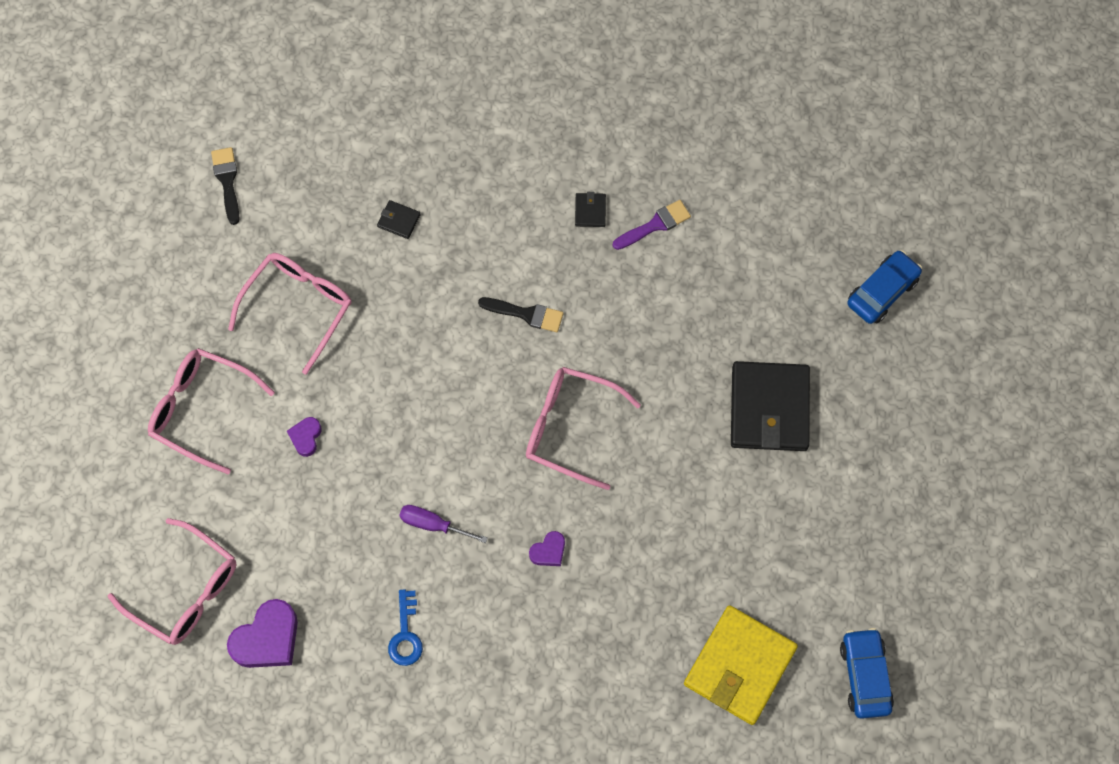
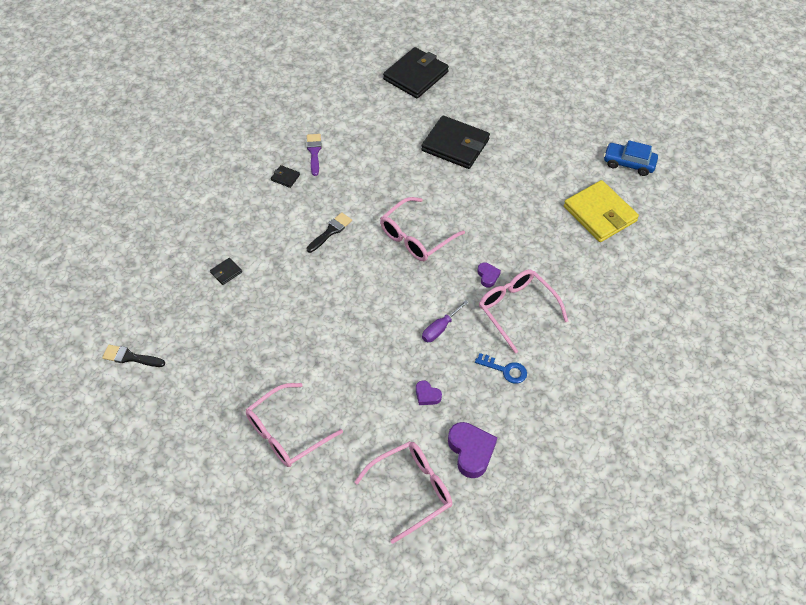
camera: 65 degrees left, 15 degrees down
(299, 307) = (249, 348): pink glasses -> pink glasses (516, 310)
(306, 437) = (342, 377): purple heart -> purple heart (427, 395)
(882, 291) = (416, 75): blue car -> black wallet

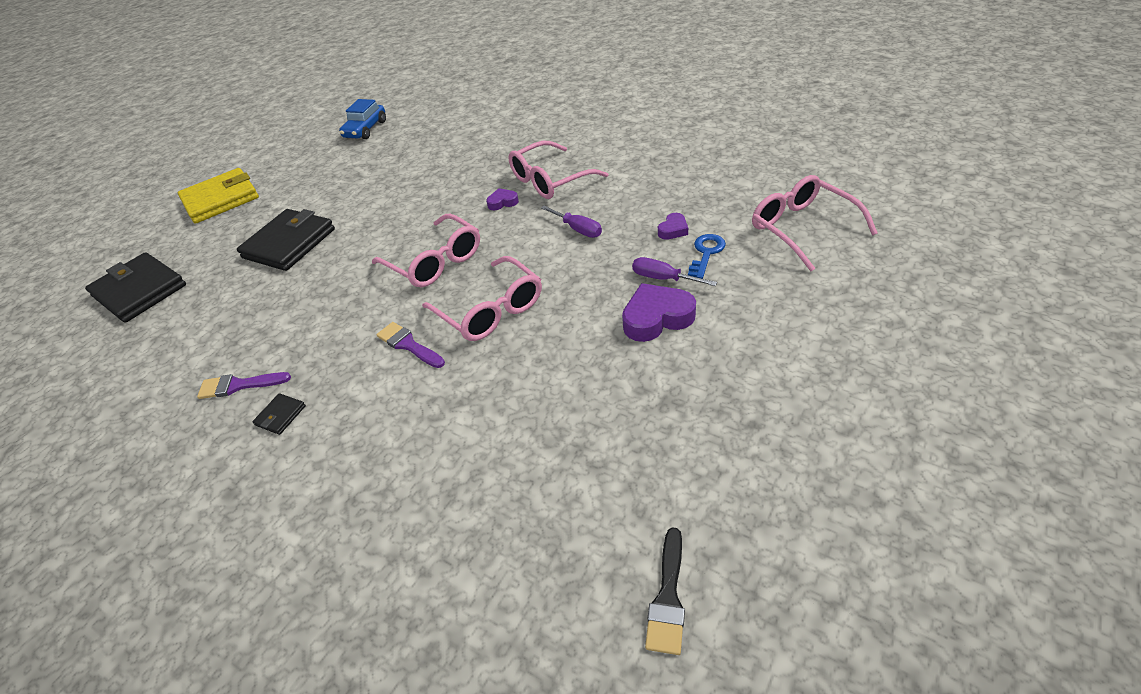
camera: 85 degrees left, 10 degrees down
(226, 272) = (472, 468): black wallet -> none
(286, 433) = (762, 345): pink glasses -> pink glasses (491, 310)
(330, 231) = (408, 345): black brush -> purple brush
(368, 381) = (663, 278): none -> purple screwdriver
(471, 451) = (737, 194): purple heart -> purple heart (656, 318)
(505, 370) = (629, 181): blue key -> blue key (706, 253)
(600, 214) = (428, 141): yellow wallet -> yellow wallet (221, 199)

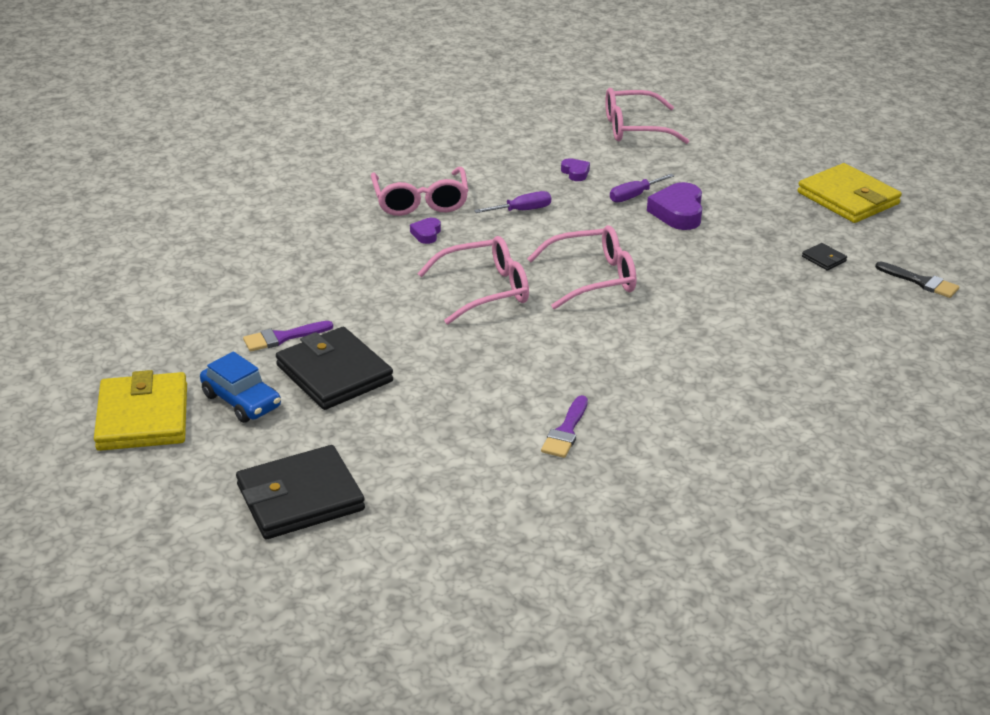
camera: 70 degrees left, 10 degrees down
(280, 415) = (633, 410): black wallet -> black wallet (824, 259)
(365, 129) = (121, 282): blue car -> blue car (241, 401)
(408, 345) = (599, 327): purple brush -> purple brush (283, 337)
(706, 253) = (622, 170): blue key -> none
(827, 446) = (848, 198): none -> yellow wallet

